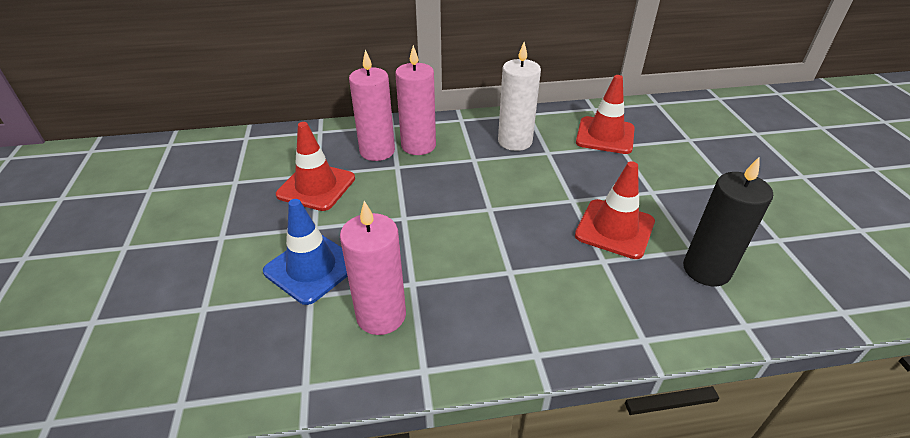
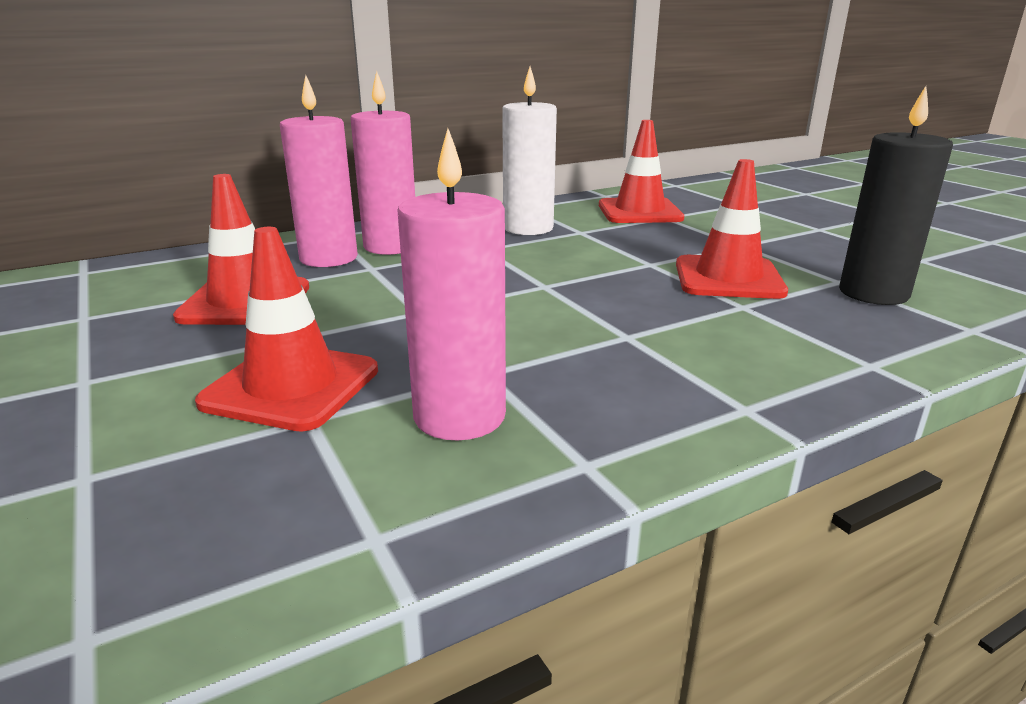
camera: 20 degrees left, 15 degrees down
(311, 268) = (291, 386): blue traffic cone -> red traffic cone

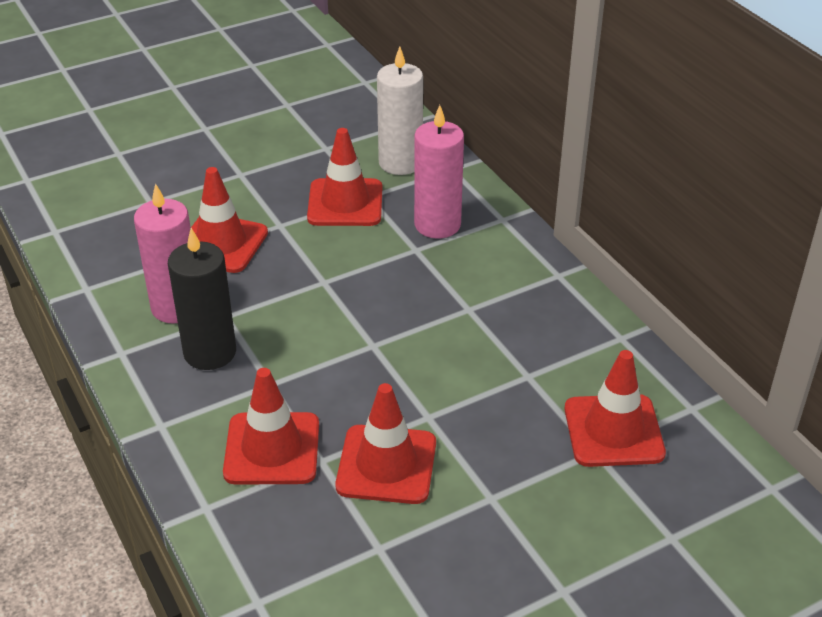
camera: 90 degrees right, 15 degrees up
(391, 246) = (470, 254): pink candle -> none
(528, 228) = (535, 338): white candle -> white candle (400, 163)
(742, 330) = (272, 449): none -> red traffic cone
(873, 293) = (343, 562): black candle -> black candle (210, 352)

